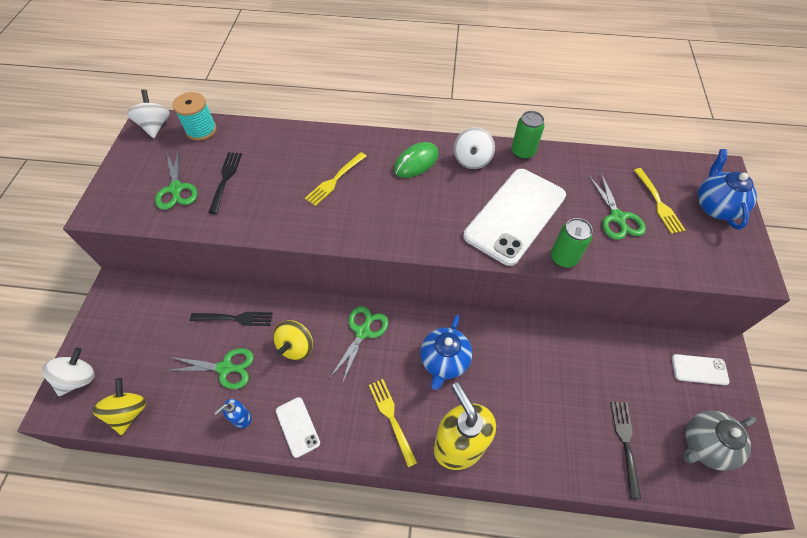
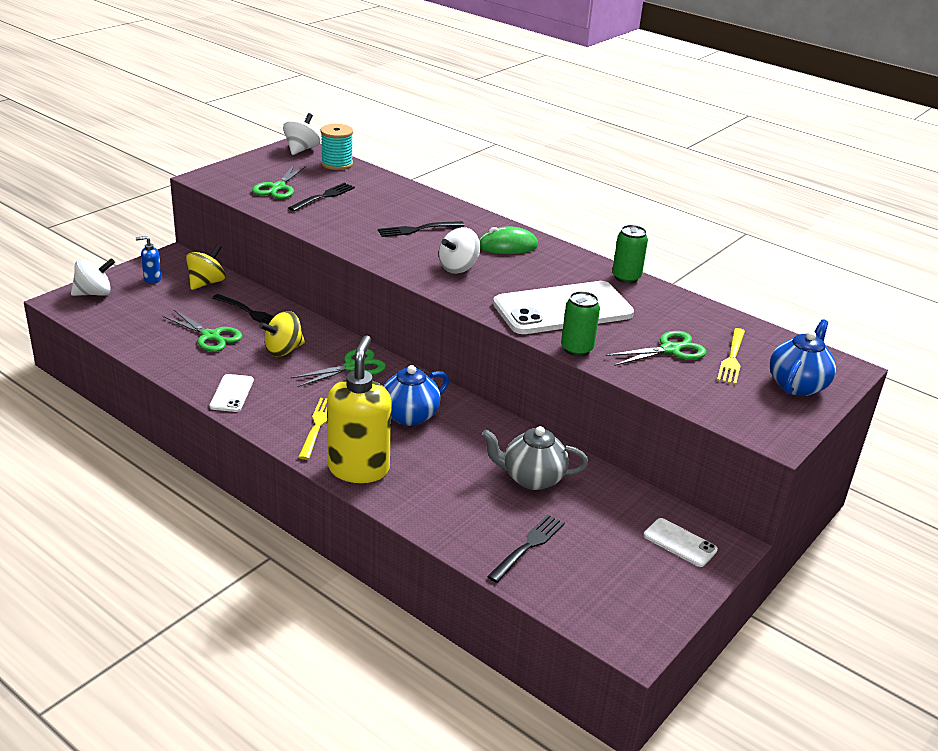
camera: 30 degrees right, 25 degrees down
(129, 412) = (111, 326): yellow spinning top -> yellow spinning top (206, 283)
(241, 418) = (192, 368): blue soap dispenser -> blue soap dispenser (152, 279)
(335, 180) = (417, 229): yellow fork -> black fork
(472, 160) = (565, 264): white spinning top -> white spinning top (458, 268)
(617, 218) = (670, 349): green scissors -> green scissors turned 135 degrees counterclockwise
(704, 445) = (615, 589): grey teapot -> grey teapot (531, 478)

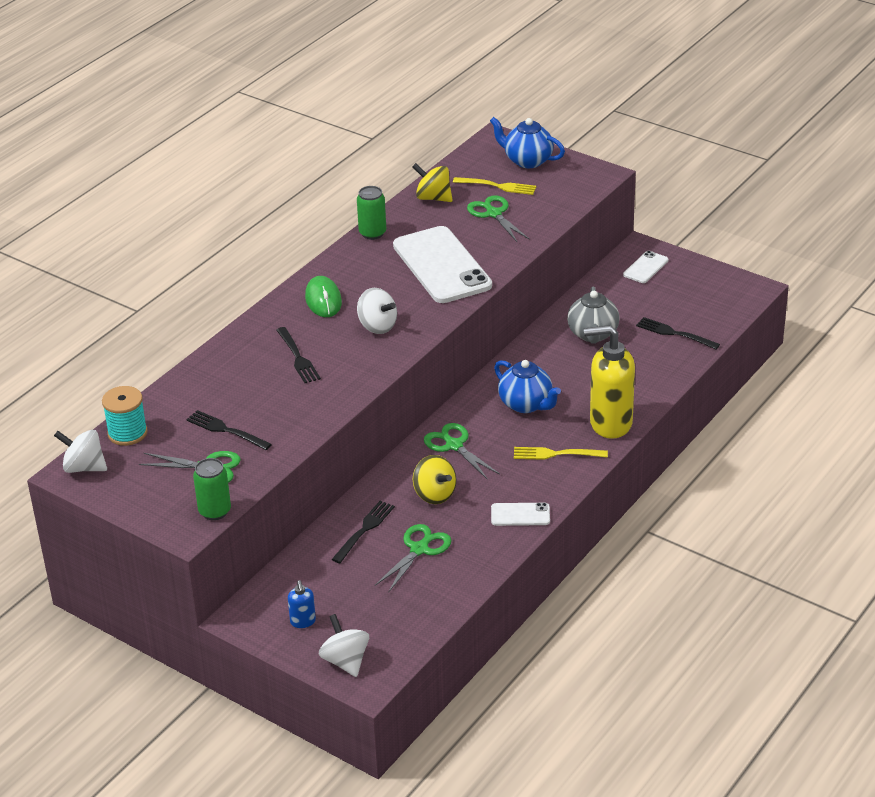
camera: 90 degrees left, 5 degrees up
(206, 283) = (303, 576): yellow spinning top -> yellow spinning top (433, 198)
(576, 349) = (508, 258): green can -> green can (215, 511)

